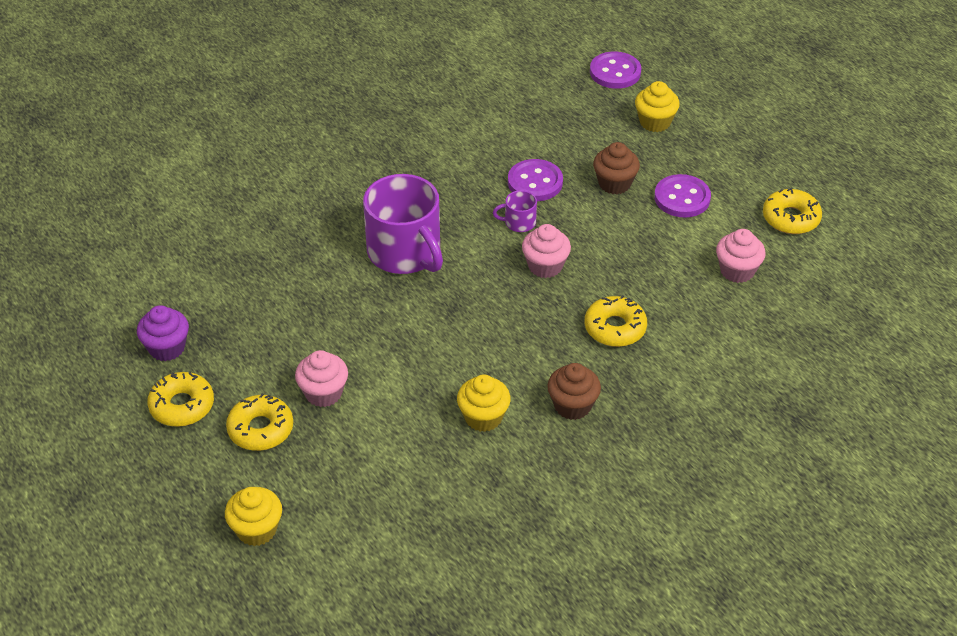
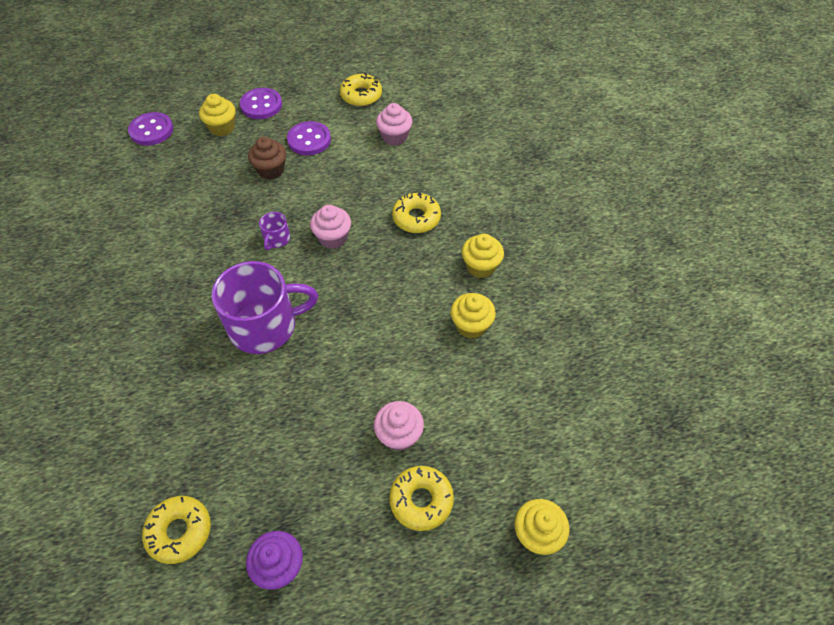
camera: 70 degrees left, 10 degrees up
(182, 406) = (363, 568): yellow donut -> yellow donut (179, 531)
(535, 182) = (239, 215): purple button -> purple button (261, 105)
(572, 405) = (480, 266): brown cupcake -> yellow cupcake

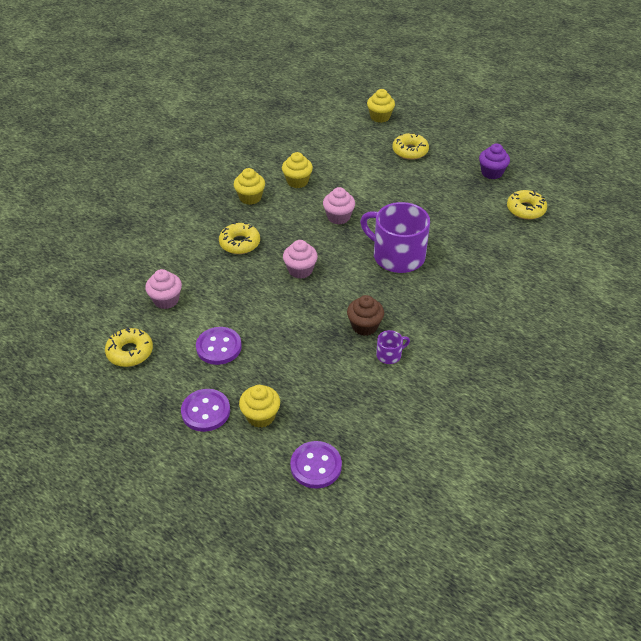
camera: 130 degrees left, 10 degrees down
(271, 170) = (275, 346): brown cupcake -> brown cupcake (364, 326)
(276, 239) = (332, 296): purple mug -> purple mug (389, 355)
(399, 435) = (390, 172): pink cupcake -> pink cupcake (338, 217)

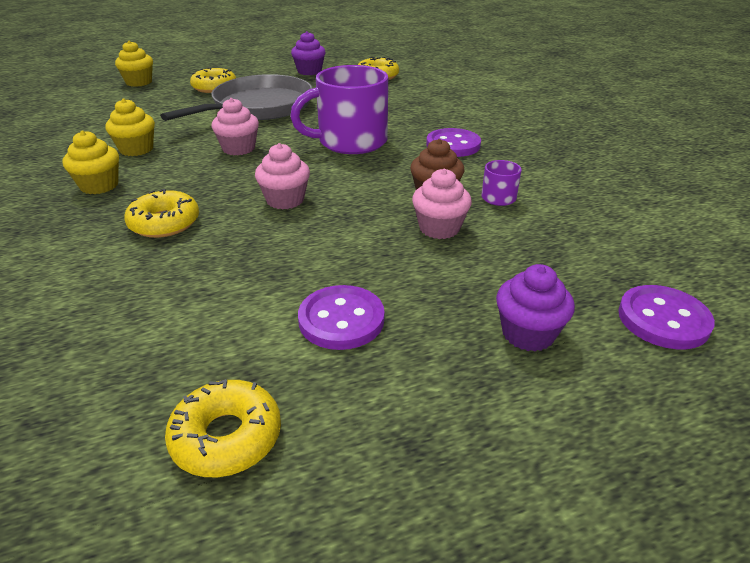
camera: 55 degrees left, 10 degrees down
(166, 300) = (165, 336): pink cupcake -> pink cupcake (439, 228)
(206, 411) = (472, 391): purple button -> purple button (453, 145)
(260, 416) = (528, 333): yellow cupcake -> purple cupcake
(403, 188) = (258, 107): none -> grey pan

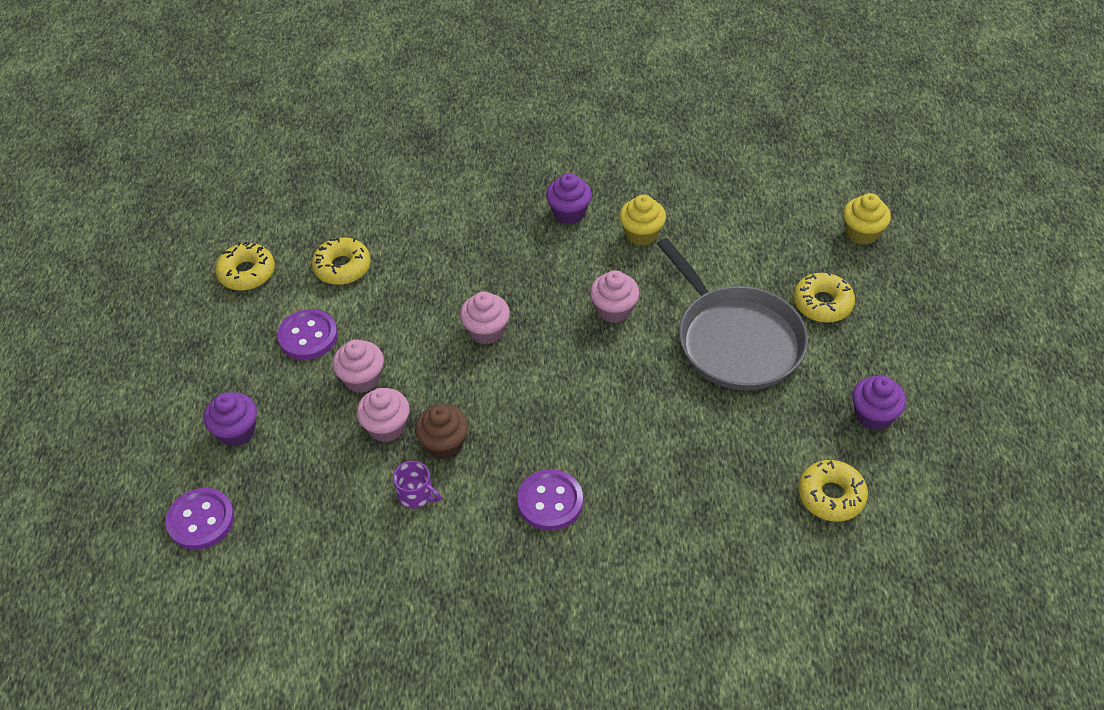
camera: 110 degrees right, 15 degrees up
(99, 186) = (569, 213): yellow cupcake -> purple cupcake
(164, 223) = (482, 252): yellow donut -> yellow donut (342, 267)
(350, 141) = (596, 407): purple mug -> none
(387, 258) = (362, 379): none -> pink cupcake

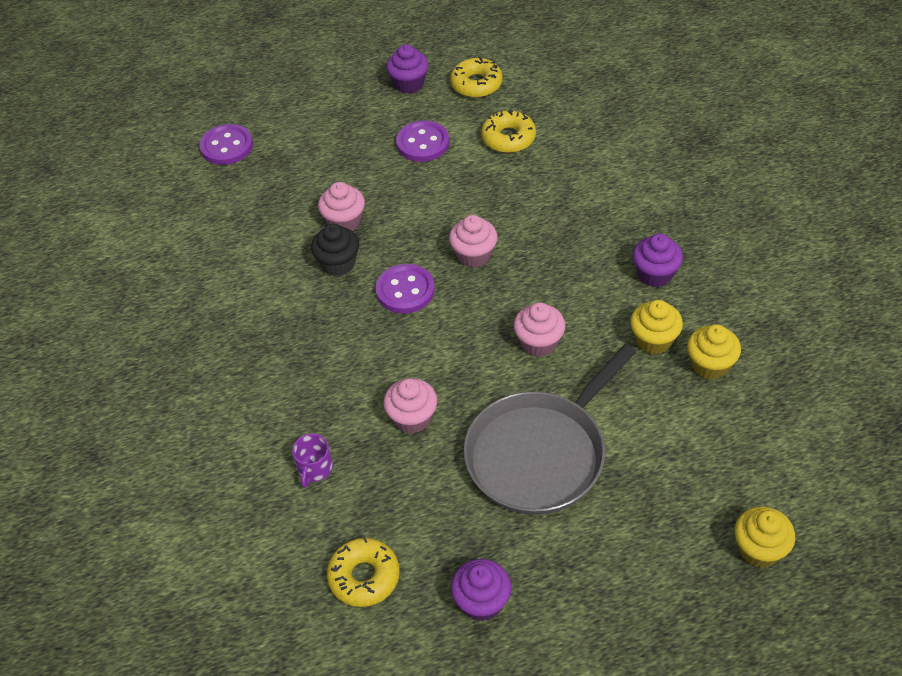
camera: 75 degrees right, 0 degrees up
(237, 431) = (312, 136): purple cupcake -> purple cupcake (409, 84)
(362, 379) = (389, 190): pink cupcake -> pink cupcake (412, 418)
(416, 494) = (282, 261): purple mug -> purple mug (314, 468)
(444, 444) = (338, 263): brown cupcake -> black cupcake
(550, 501) = (298, 352): purple button -> purple button (405, 290)
(680, 208) = (710, 365): none -> yellow cupcake
(822, 304) = (626, 526): yellow donut -> none

